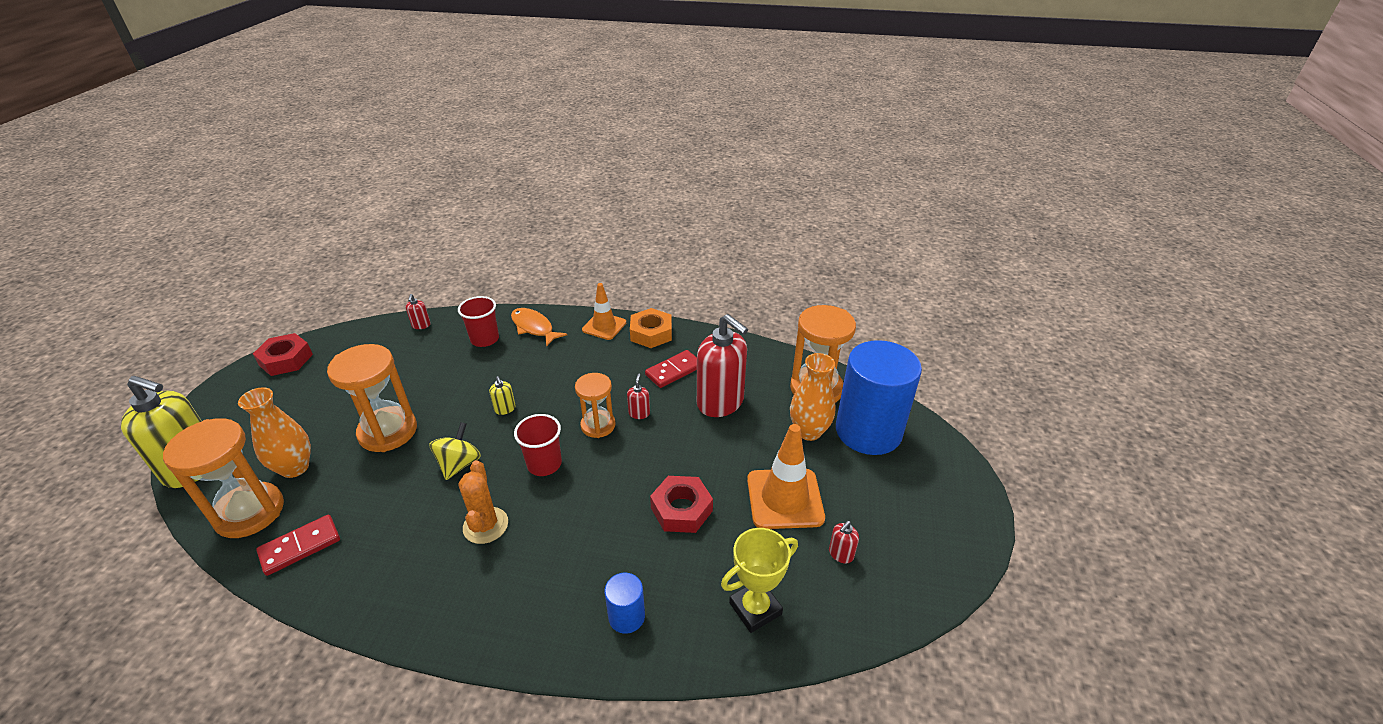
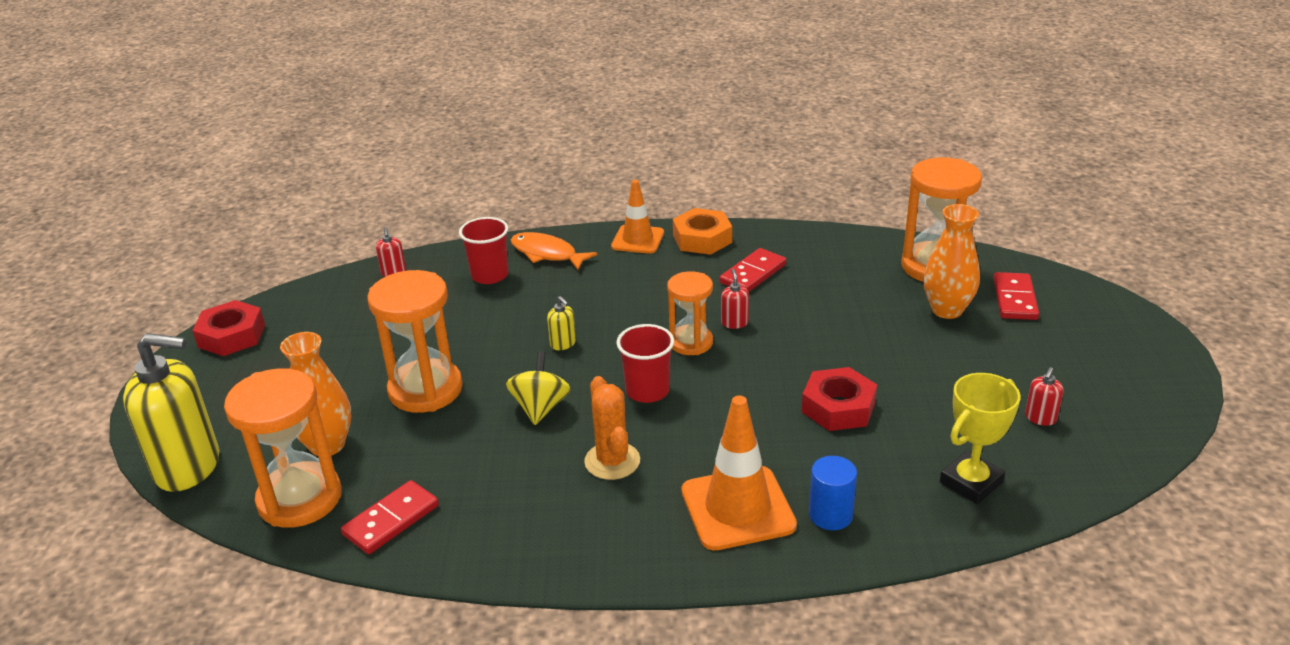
camera: 10 degrees left, 5 degrees down
(720, 402) = (827, 297): red soap dispenser -> none
(784, 498) = (952, 378): orange traffic cone -> orange traffic cone (737, 508)
(868, 431) = (1015, 299): blue cylinder -> red domino

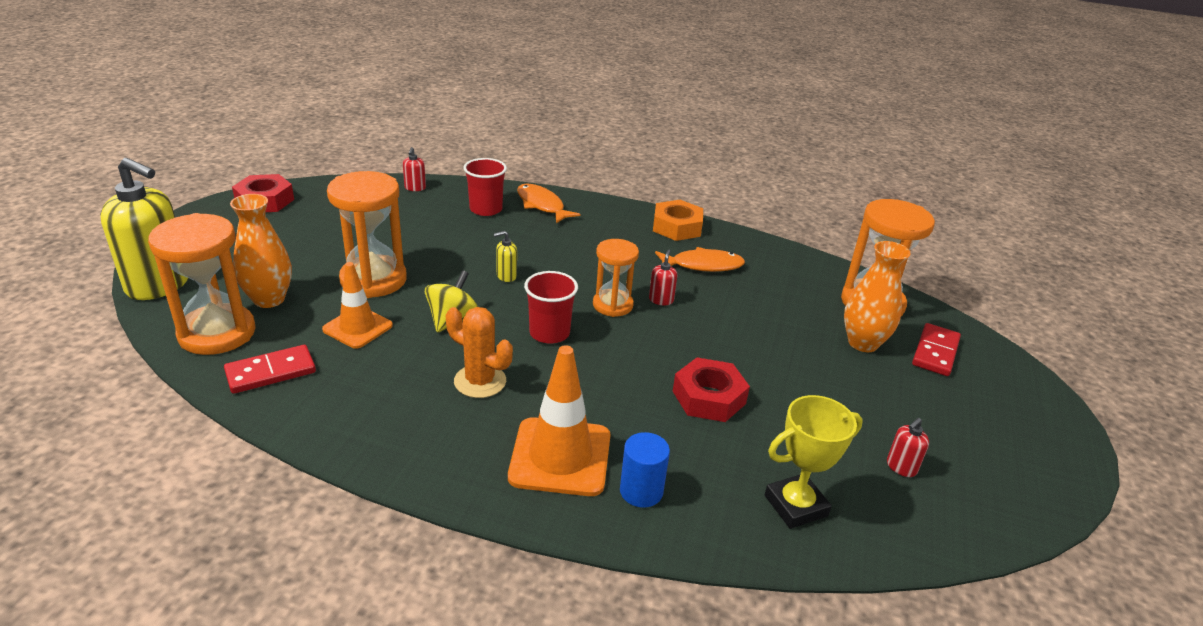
camera: 15 degrees right, 0 degrees up
(563, 344) = (506, 276): yellow soap dispenser -> yellow soap dispenser turned 90 degrees clockwise
(612, 461) = (480, 381): orange cactus -> orange cactus turned 60 degrees counterclockwise
(637, 240) = (622, 214): orange traffic cone -> orange traffic cone (357, 327)
(753, 274) = (703, 265): red domino -> orange fish

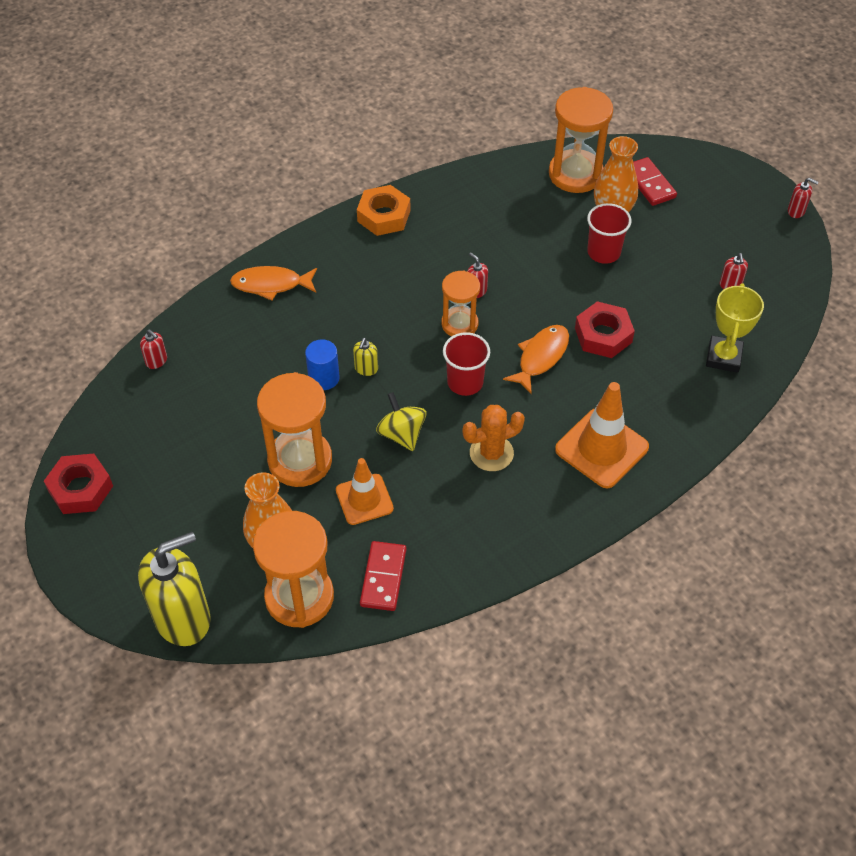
camera: 50 degrees left, 20 degrees up
(486, 209) = (244, 328): red cup -> red cup (603, 252)
(641, 491) = (660, 424): blue cylinder -> blue cylinder (324, 378)
(703, 265) = (451, 236): orange fish -> orange fish (541, 357)
(1082, 479) = (796, 211): none -> red soap dispenser

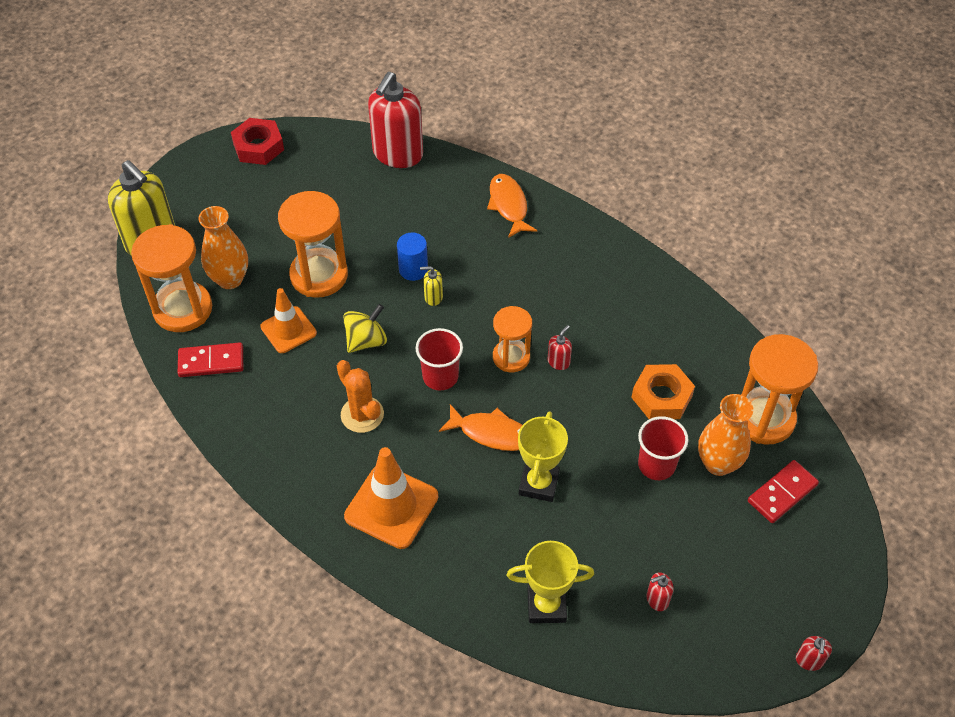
camera: 75 degrees right, 0 degrees up
(156, 361) = (397, 154): red soap dispenser -> red soap dispenser, size x2.48
(384, 216) = (628, 266): orange nut -> orange nut (661, 397)
(603, 335) = (539, 484): red nut -> yellow trophy

